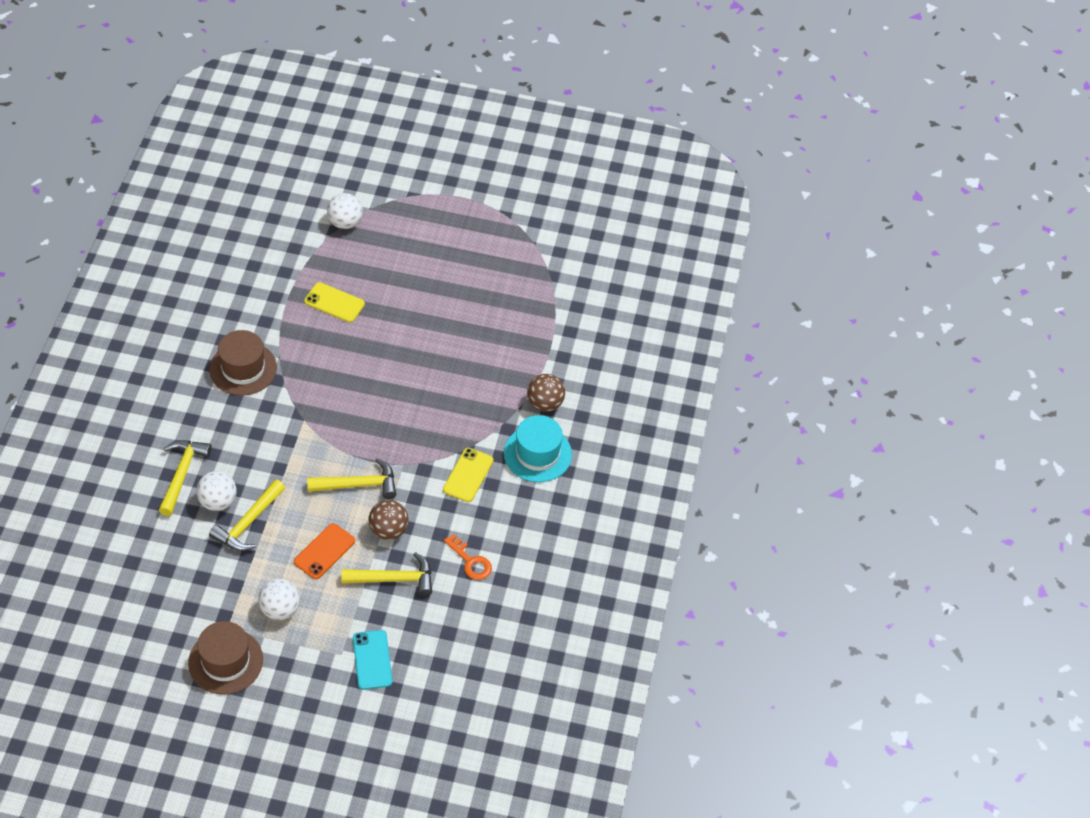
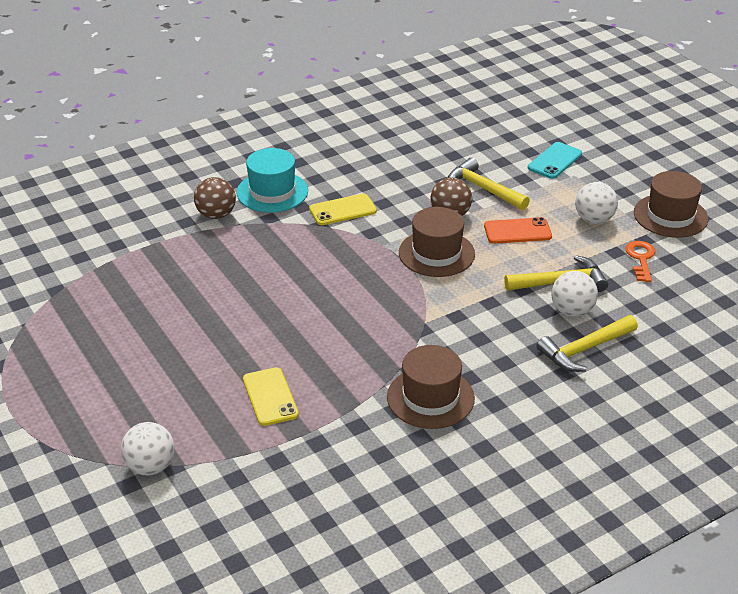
camera: 130 degrees left, 15 degrees down
(358, 485) = (436, 253): yellow hammer -> brown hat
(470, 561) = (413, 167): orange key -> orange key (641, 259)

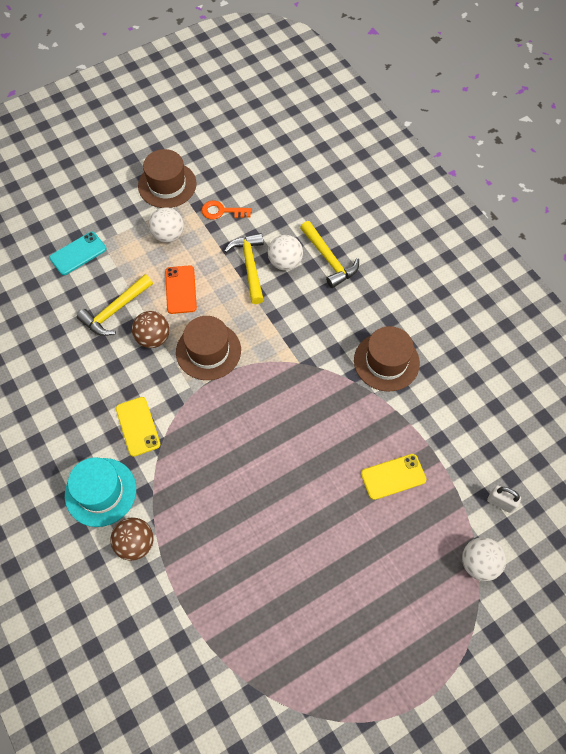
camera: 90 degrees left, 25 degrees up
(225, 494) = (500, 502): none -> white padlock
(555, 161) = (78, 253): turquoise phone -> turquoise phone turned 75 degrees counterclockwise

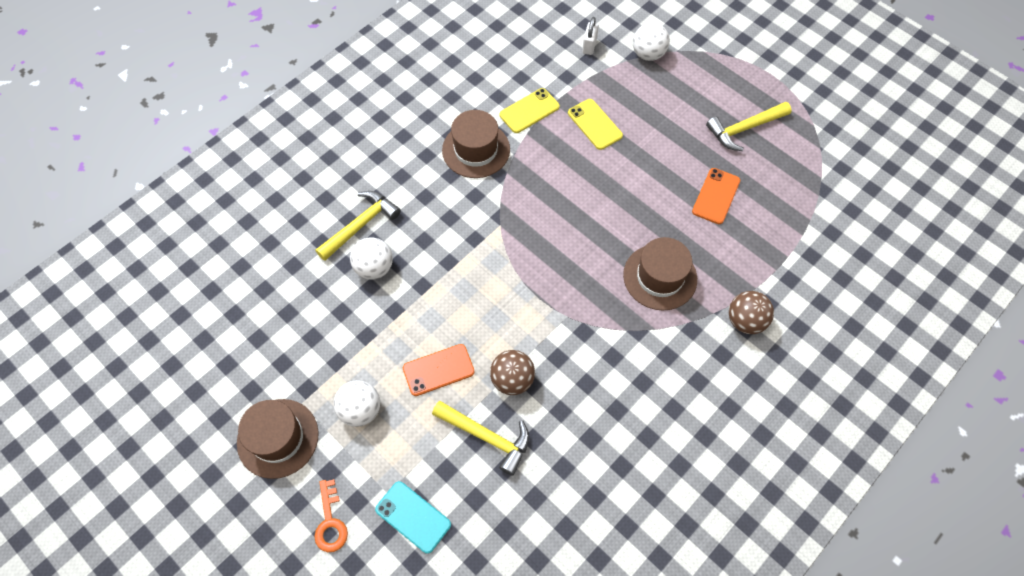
camera: 105 degrees left, 0 degrees up
(100, 492) = (708, 372): turquoise hat -> none
(138, 426) = (624, 360): yellow phone -> yellow phone (529, 111)
(208, 351) = (511, 316): brown hat -> brown hat (660, 277)
(222, 211) = (311, 356): orange key -> orange key (330, 522)
(250, 266) = (387, 303): yellow hammer -> yellow hammer (744, 129)
(276, 568) = (716, 196): none -> orange phone

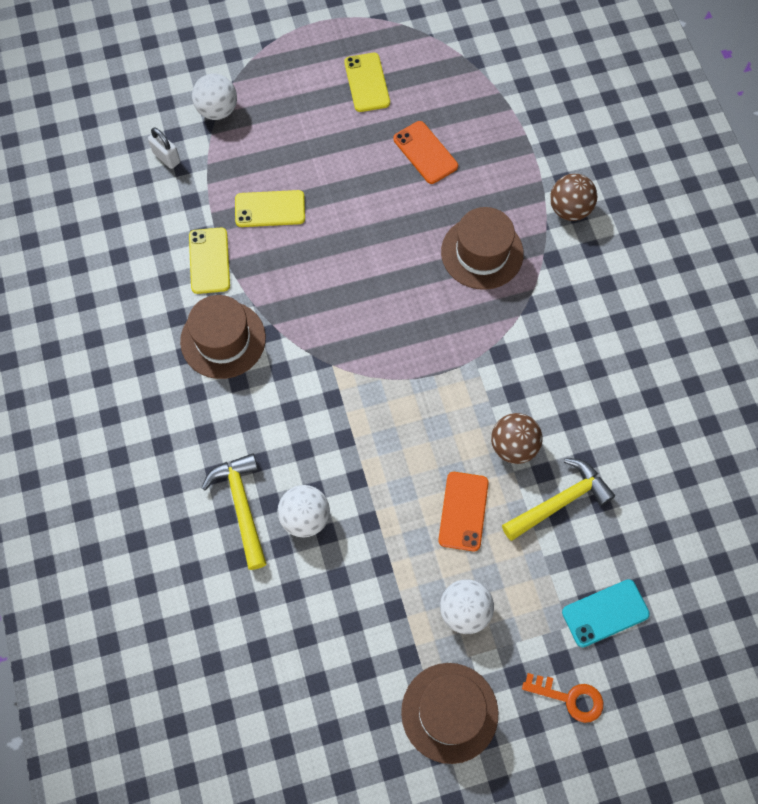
camera: 60 degrees left, 5 degrees up
(744, 129) = (367, 82): yellow hammer -> yellow phone

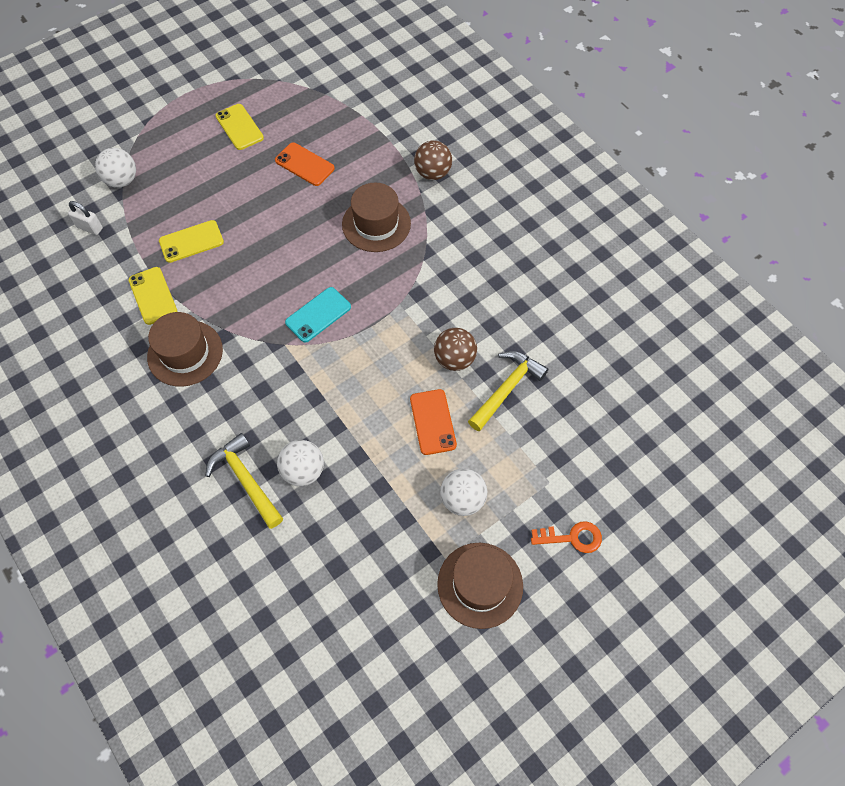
camera: 20 degrees left, 5 degrees down
(605, 613) = (574, 462): turquoise phone -> turquoise phone (318, 315)

